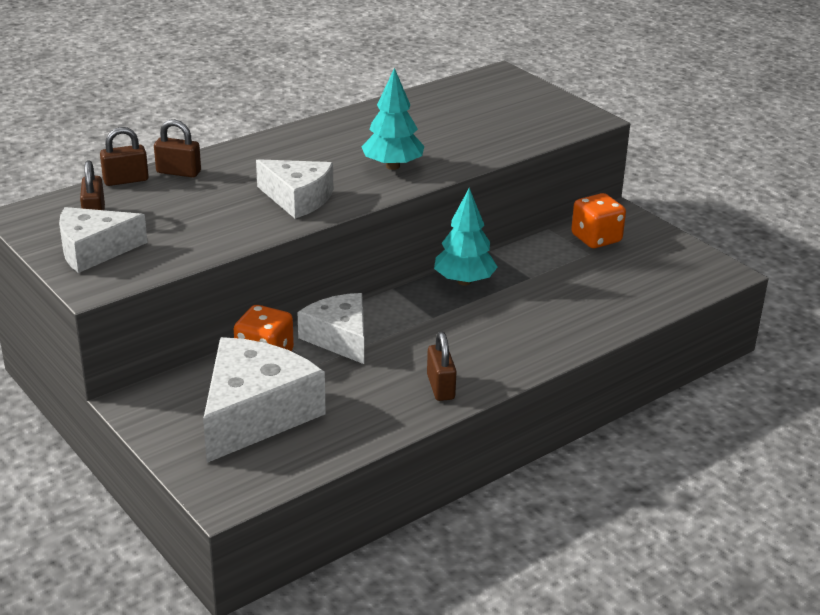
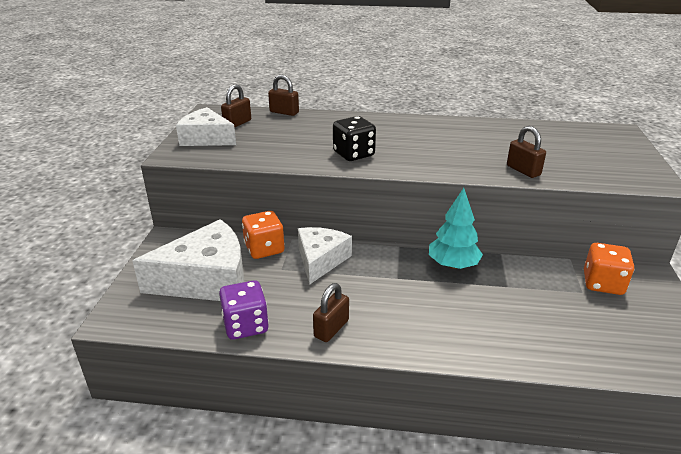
camera: 45 degrees right, 0 degrees up
(178, 172) = (316, 118): brown padlock -> brown padlock (523, 170)
(298, 198) = (353, 154): white cheese -> black dice
(363, 427) = (245, 325): none -> purple dice
(393, 166) = (445, 158): turquoise tree -> none

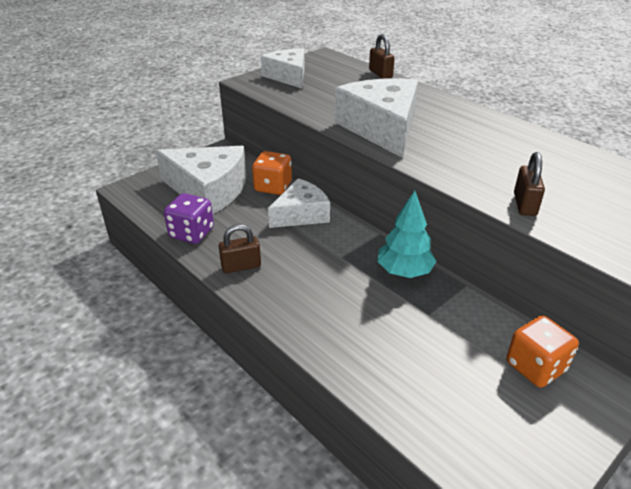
camera: 40 degrees right, 5 degrees up
(237, 123) = (329, 72): brown padlock -> none
(353, 154) = (381, 128): black dice -> white cheese

